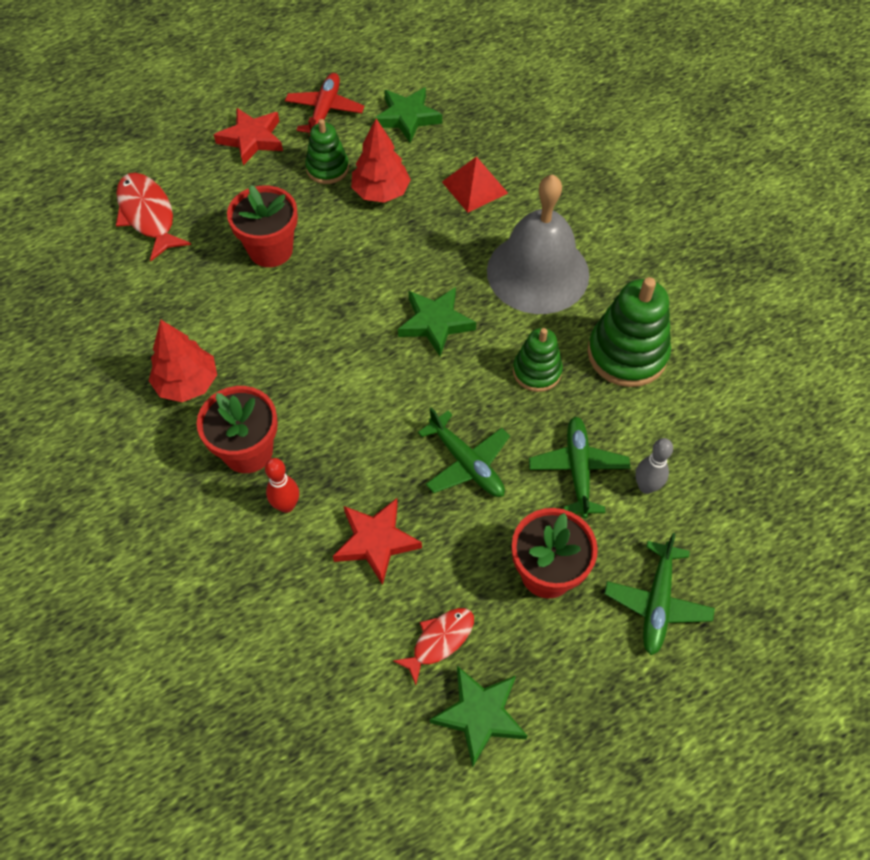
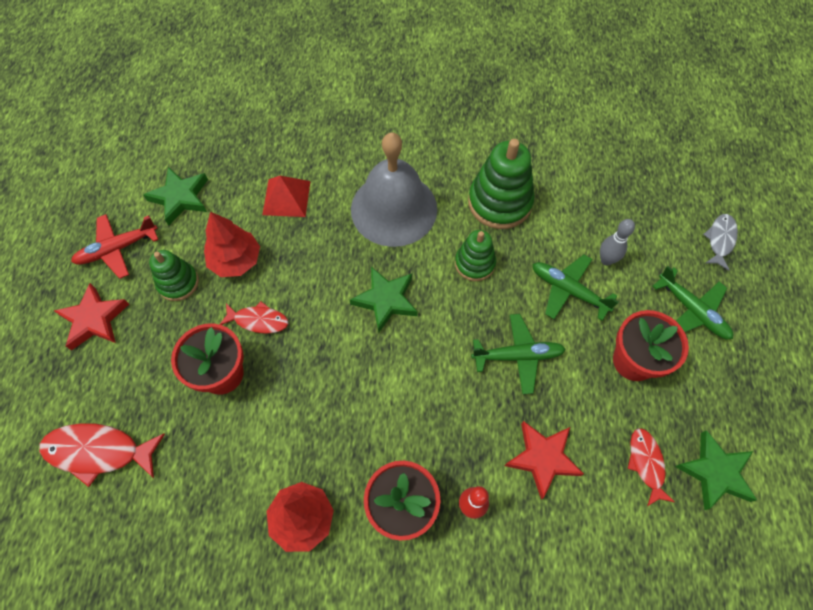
camera: 55 degrees left, 5 degrees up
(324, 111) = (118, 249): red plane -> red plane turned 75 degrees counterclockwise
(338, 243) = (258, 320): none -> red fish
(777, 590) = (720, 240): none -> grey fish

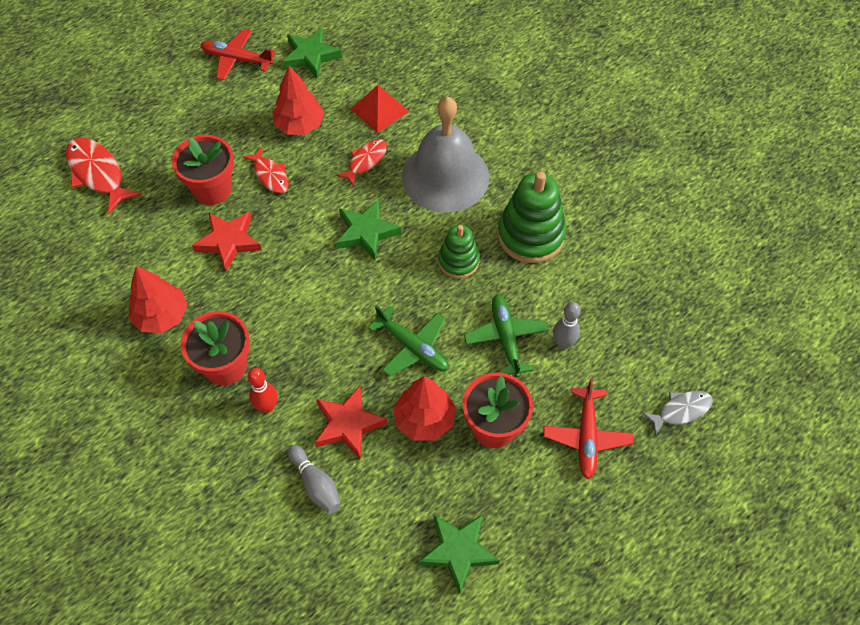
camera: 45 degrees right, 5 degrees down
(94, 319) = (177, 93): red star -> red star (229, 242)
(178, 282) = (249, 110): green stacking toy -> none
(574, 527) = (316, 484): none -> grey bowling pin
(586, 401) = (424, 419): none -> red tree
(646, 464) = (415, 497): red fish -> red fish (365, 161)
(692, 310) = (586, 436): green plane -> red plane

